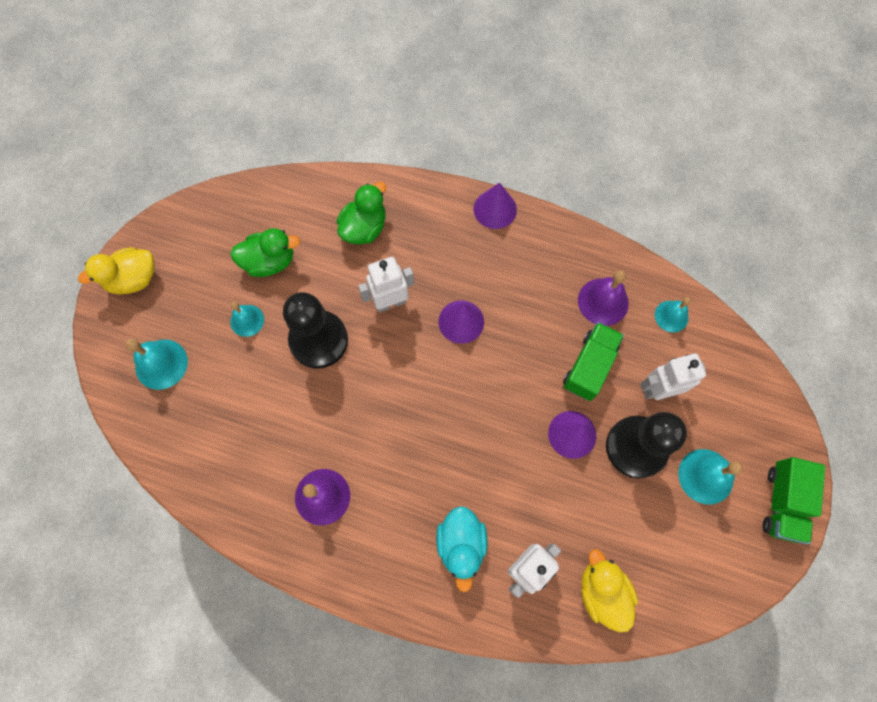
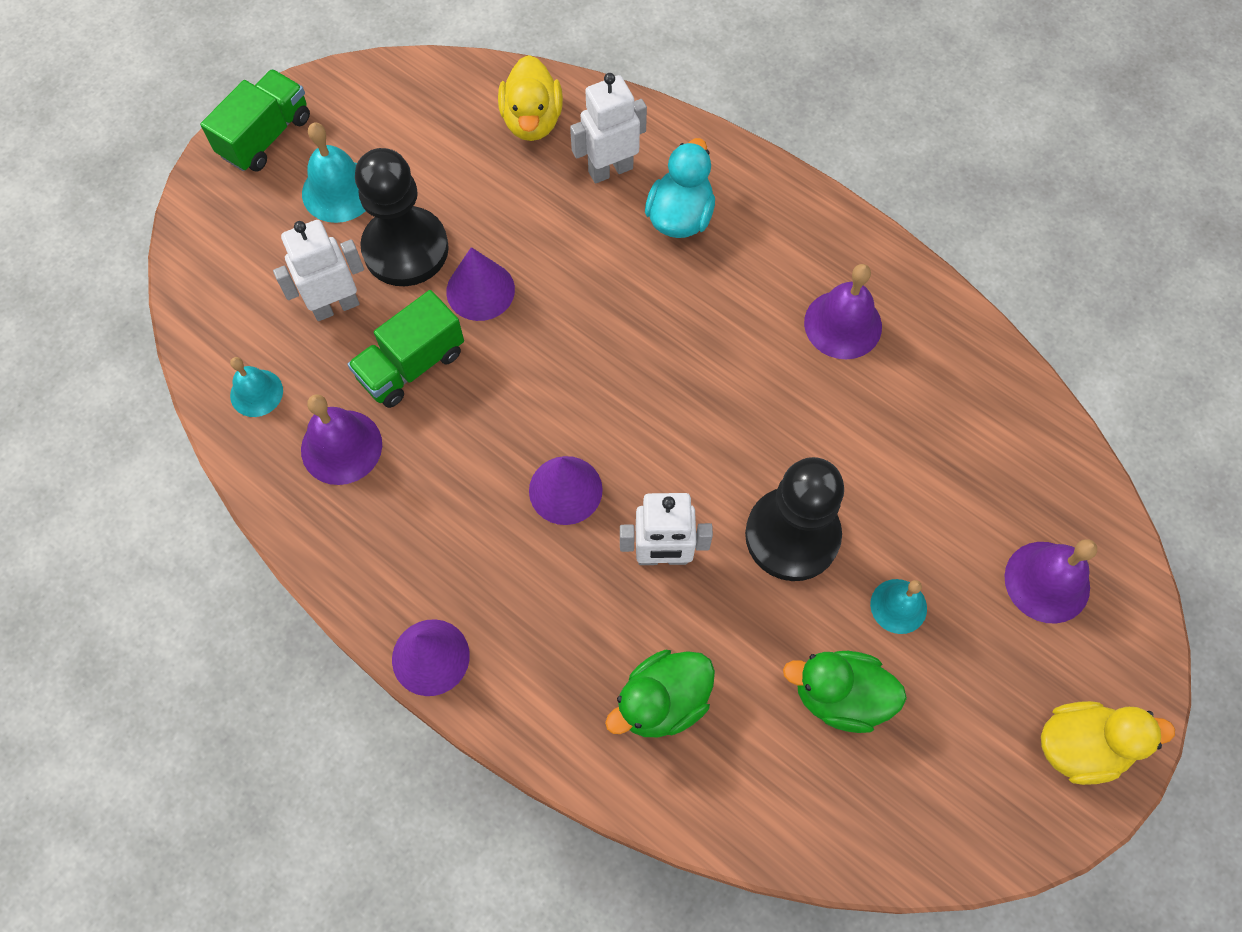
camera: 160 degrees left, 5 degrees down
(161, 364) = (1047, 582): turquoise bell -> purple bell
(658, 389) = (335, 306): white robot -> white robot turned 150 degrees clockwise

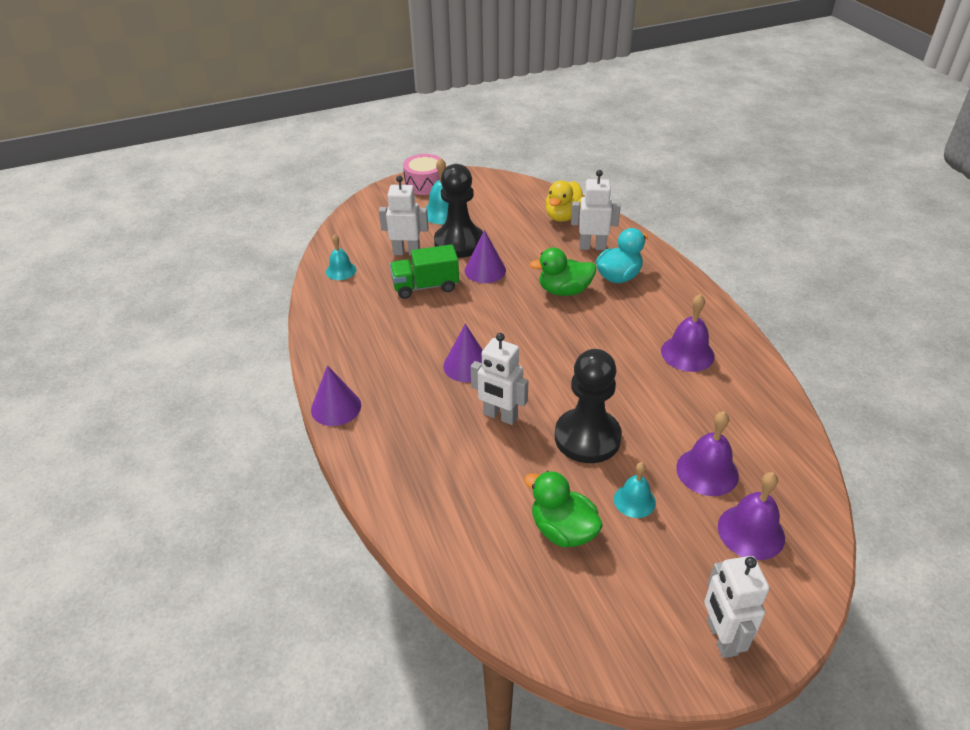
camera: 30 degrees right, 25 degrees down
(265, 136) = (425, 184): green truck -> pink drum
(341, 447) = (364, 305): purple bell -> purple bell (707, 471)
(662, 702) = (448, 483): green duck -> green duck (564, 291)
(1080, 746) = (721, 637): yellow duck -> white robot

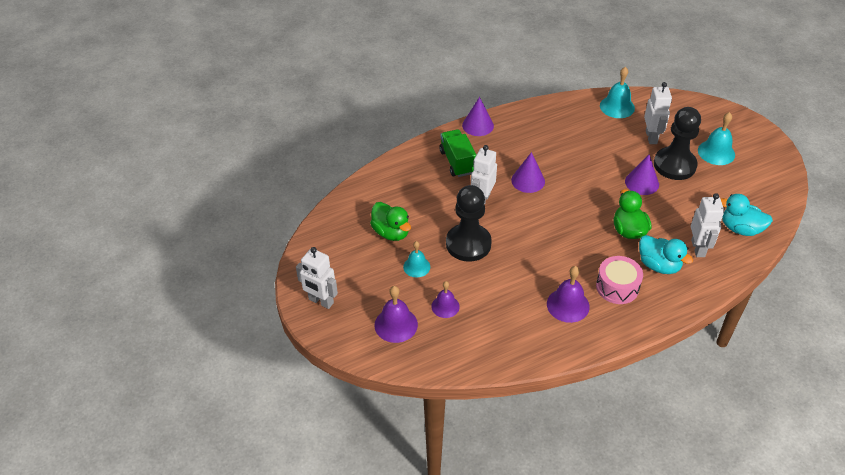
camera: 85 degrees right, 5 degrees up
(341, 270) = (617, 107): turquoise bell -> turquoise bell, size x1.51
(425, 184) = (757, 137): pink drum -> pink drum (617, 287)
(425, 286) = (611, 152): green truck -> green truck (457, 162)
(563, 216) = (740, 229): yellow duck -> turquoise duck
(563, 530) = (391, 232): green duck -> green duck turned 105 degrees clockwise
(707, 471) = (445, 306): purple bell -> purple bell, size x0.66
(721, 637) = (321, 301): white robot -> white robot turned 135 degrees counterclockwise

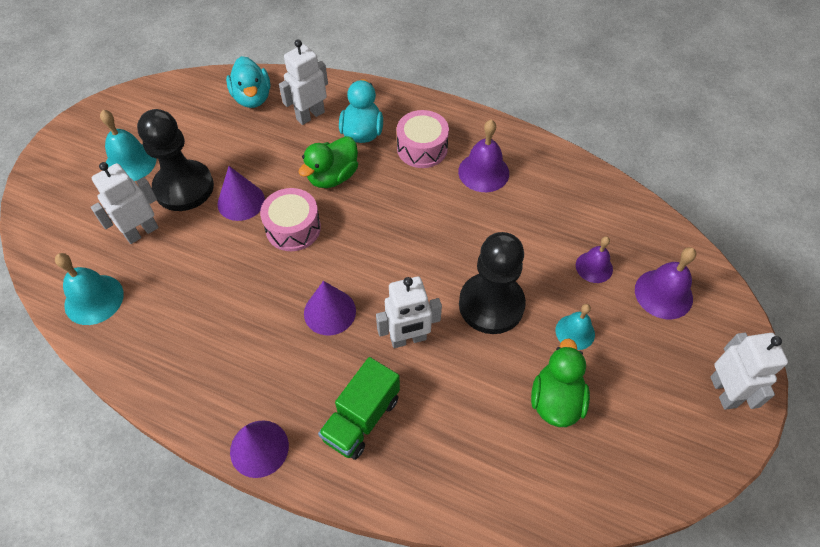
camera: 130 degrees left, 10 degrees up
(600, 194) = (293, 228): none -> pink drum

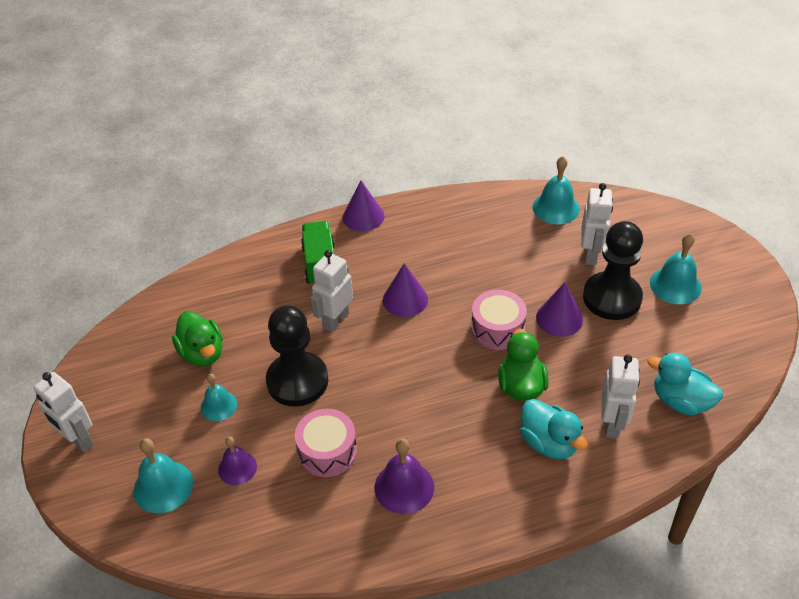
camera: 140 degrees right, 10 degrees down
(422, 148) = (481, 468): pink drum -> pink drum (327, 451)
(663, 294) = (163, 486): purple bell -> turquoise bell

